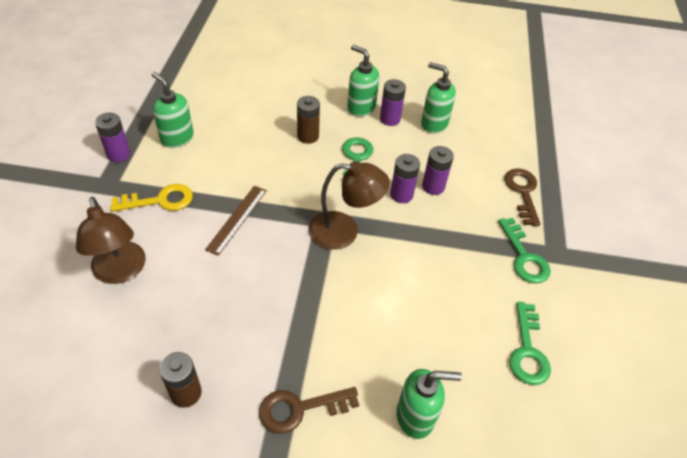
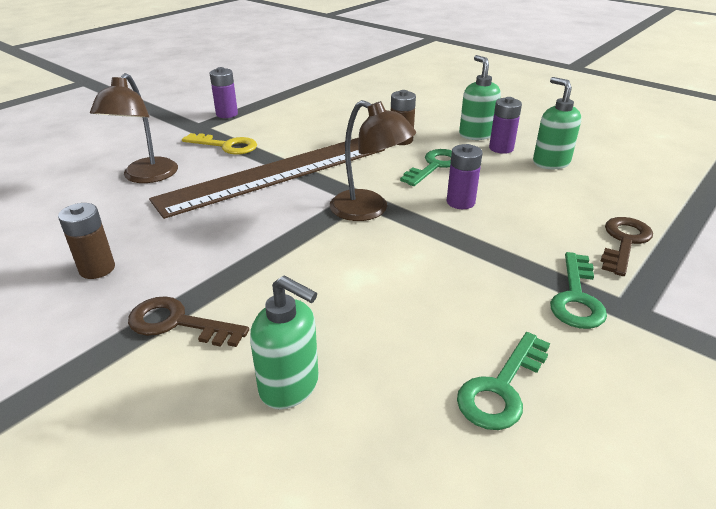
camera: 35 degrees right, 15 degrees down
(177, 138) = (282, 116): green soap dispenser -> none
(237, 219) = (276, 173): brown ruler -> brown ruler, size x2.41
(433, 186) = (505, 206): purple battery -> none

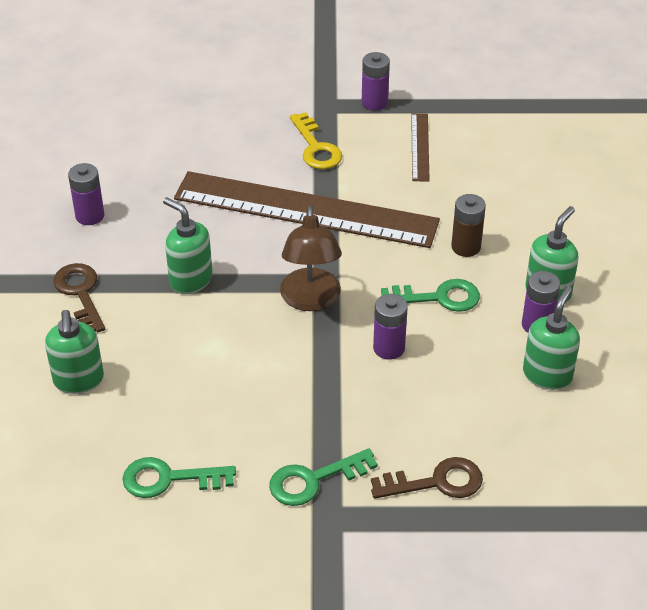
camera: 50 degrees right, 10 degrees up
(97, 269) = (90, 216): brown battery -> purple battery
(146, 177) = (215, 144): brown lamp -> none
(263, 252) = (190, 280): none -> green soap dispenser
(291, 118) = (420, 147): none -> brown ruler

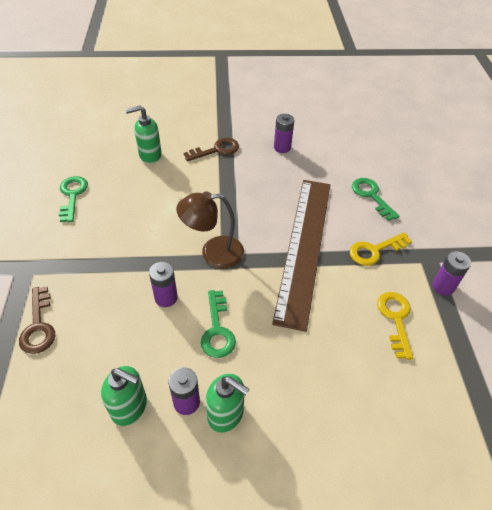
camera: 85 degrees right, 5 degrees up
(190, 280) = (230, 193): green soap dispenser -> none
(313, 480) = (56, 259): green key -> green key (371, 196)
(420, 147) = (395, 319): brown ruler -> yellow key
(466, 247) = (276, 350): brown battery -> none

